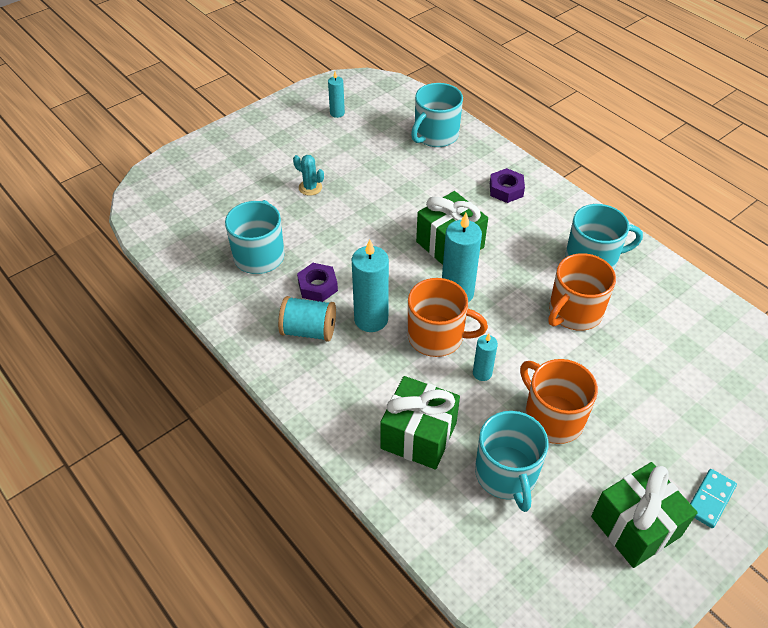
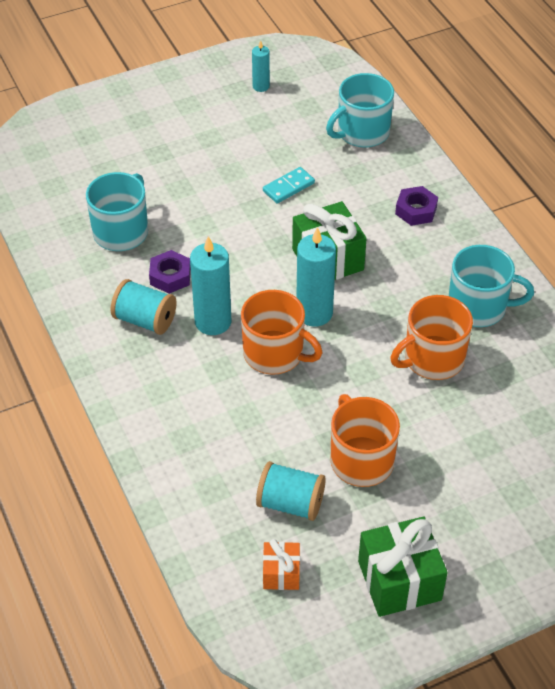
camera: 15 degrees right, 0 degrees up
(310, 187) = (200, 167): turquoise cactus -> none
(419, 435) = (217, 446): green gift -> none
(482, 373) = (306, 400): turquoise candle -> none
(506, 474) = (290, 503): turquoise mug -> turquoise spool
(526, 547) = (281, 573): none -> orange gift
(710, 499) = (489, 574): turquoise domino -> turquoise domino (288, 187)

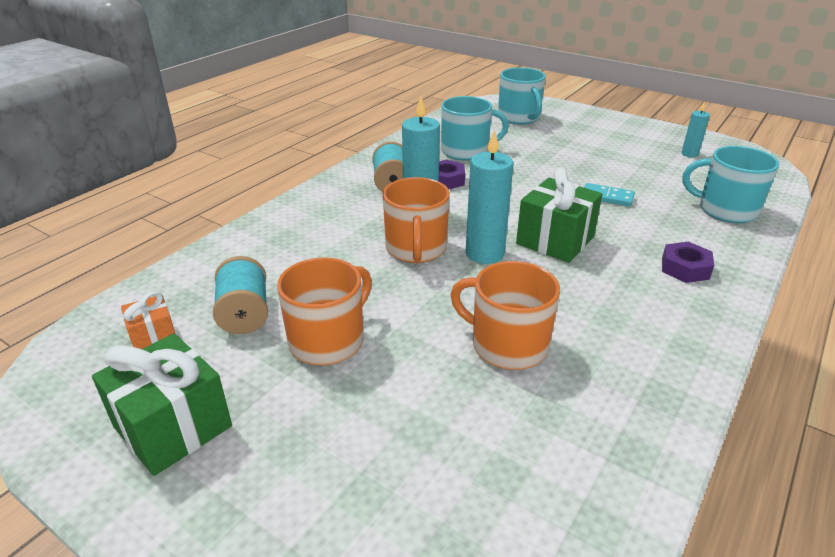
camera: 60 degrees right, 15 degrees down
(479, 307) = (618, 355): turquoise mug -> turquoise mug (519, 117)

